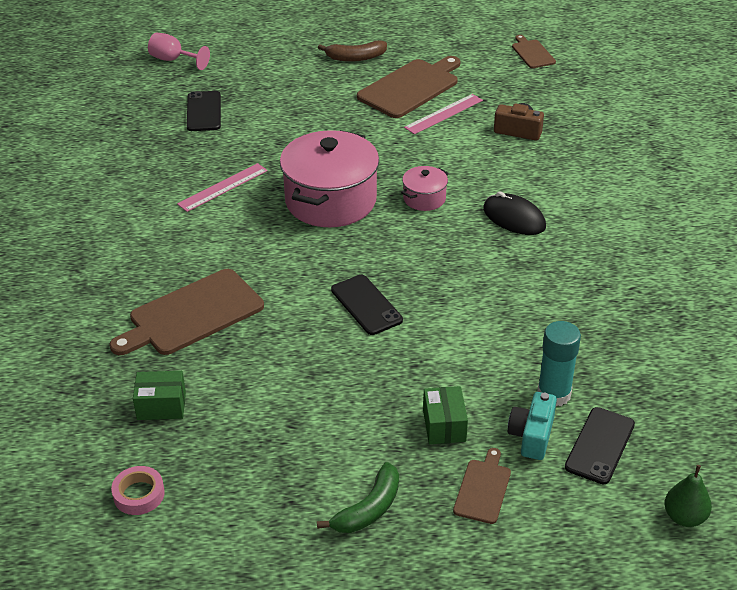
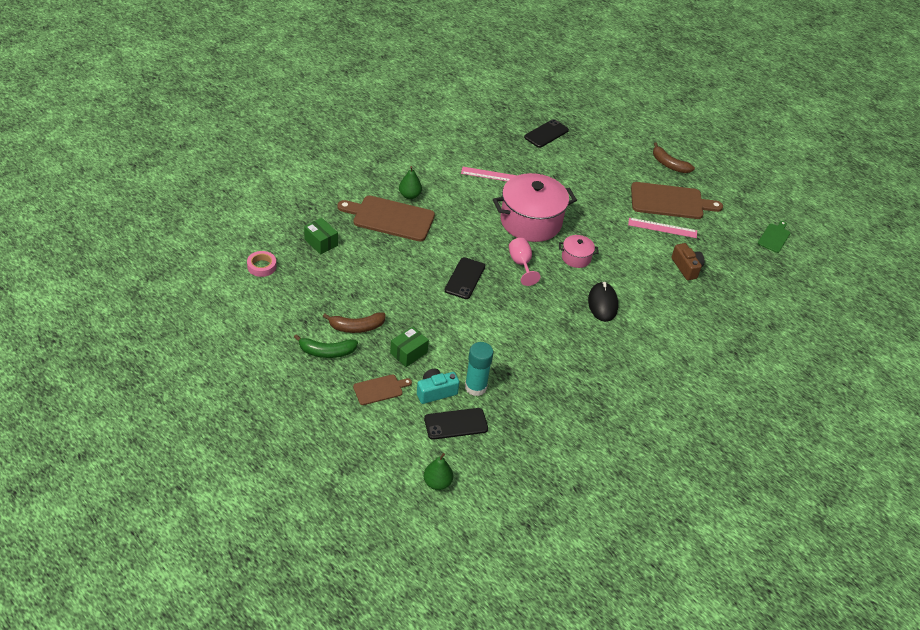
camera: 45 degrees right, 5 degrees up
(172, 275) = (409, 195): none -> green pear
(173, 60) = (575, 97): pink goblet -> pink goblet (521, 264)
(352, 453) = (356, 327): none -> brown banana
(532, 53) = (774, 237): brown cutting board -> green cutting board

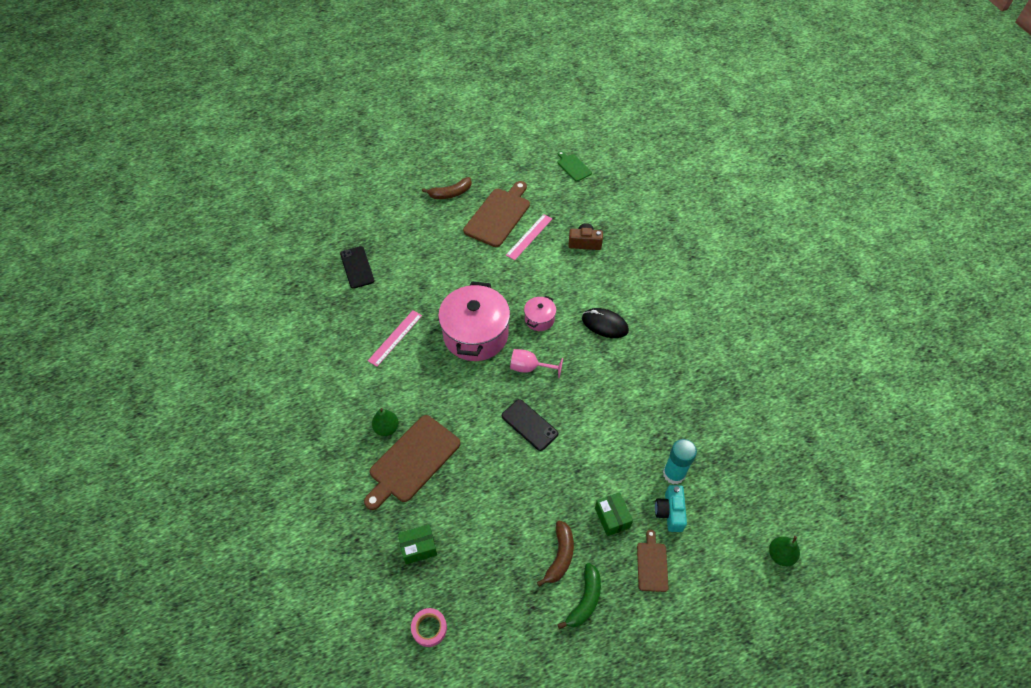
camera: 60 degrees left, 10 degrees up
(456, 424) = (714, 510): black phone -> none

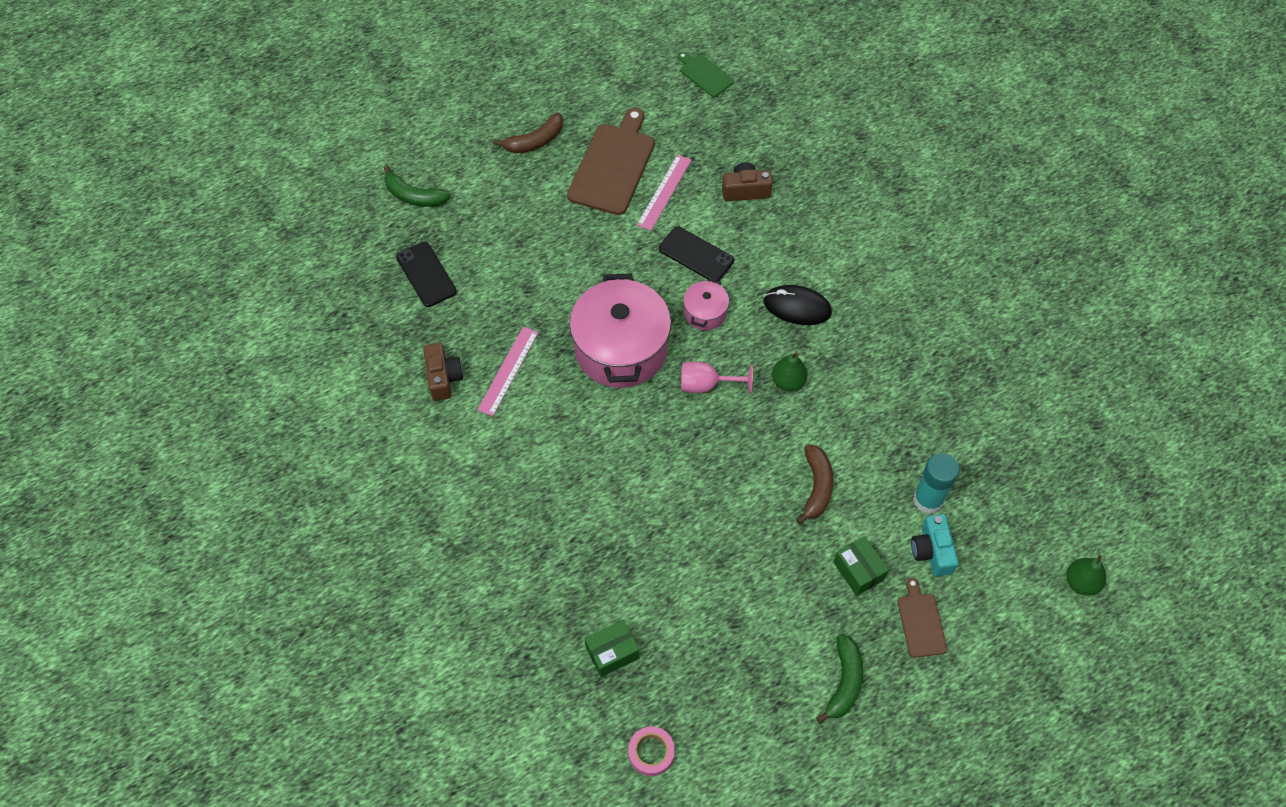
camera: 10 degrees left, 5 degrees up
(350, 336) = (443, 378): none -> brown camera
(363, 217) = (414, 196): none -> green banana
(386, 428) = (529, 501): green pear -> green pear (788, 381)
(412, 461) = (575, 539): brown cutting board -> none
(529, 425) = (723, 464): black phone -> black phone (696, 255)
(560, 556) = (800, 632): brown banana -> brown banana (816, 487)

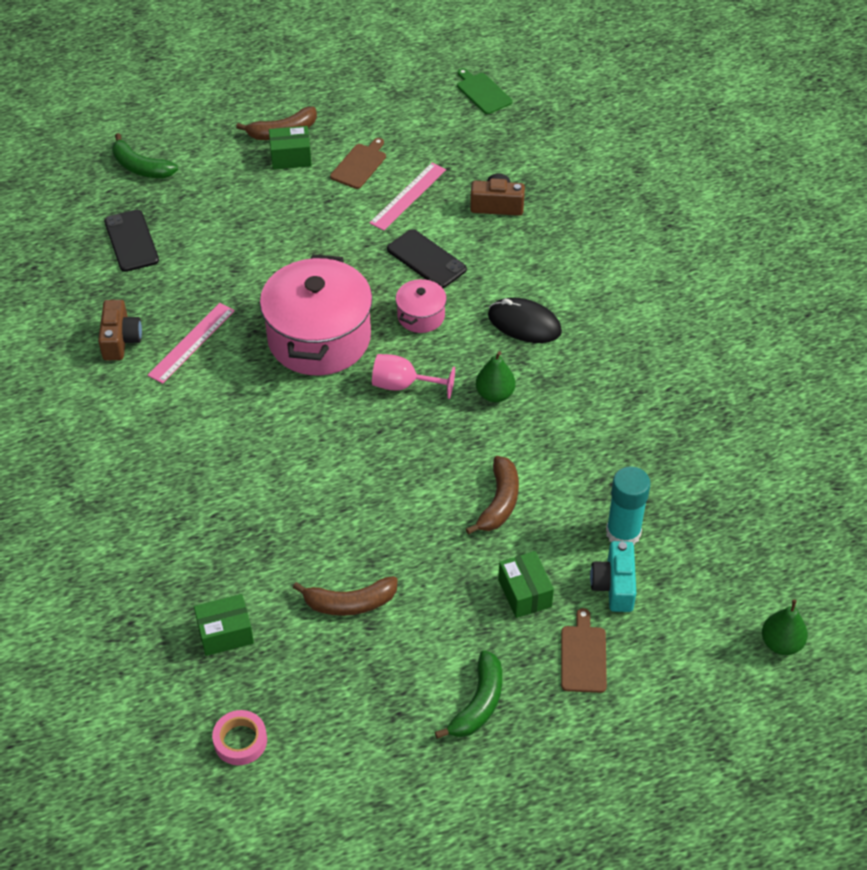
camera: 10 degrees right, 10 degrees down
(549, 166) = (291, 157): none -> green box
(613, 165) = (359, 165): brown cutting board -> brown cutting board, size x0.52
(712, 605) = (350, 603): none -> brown banana

